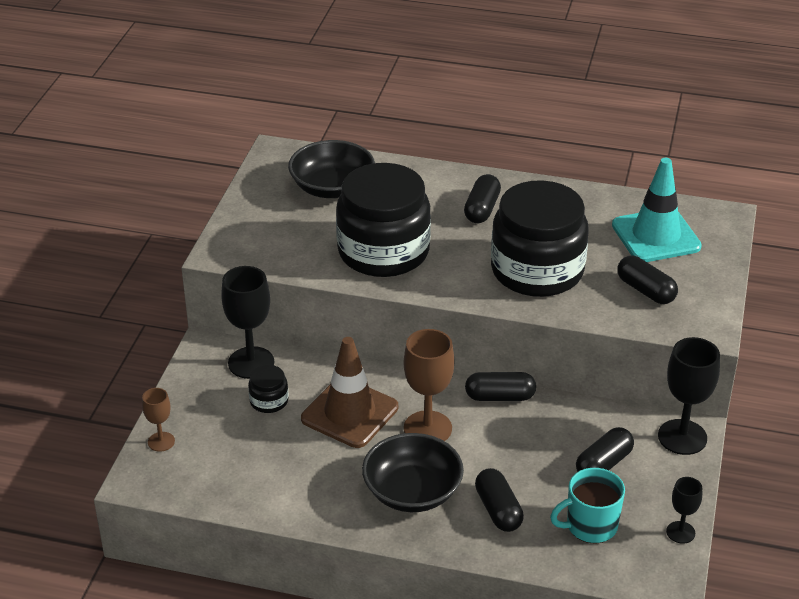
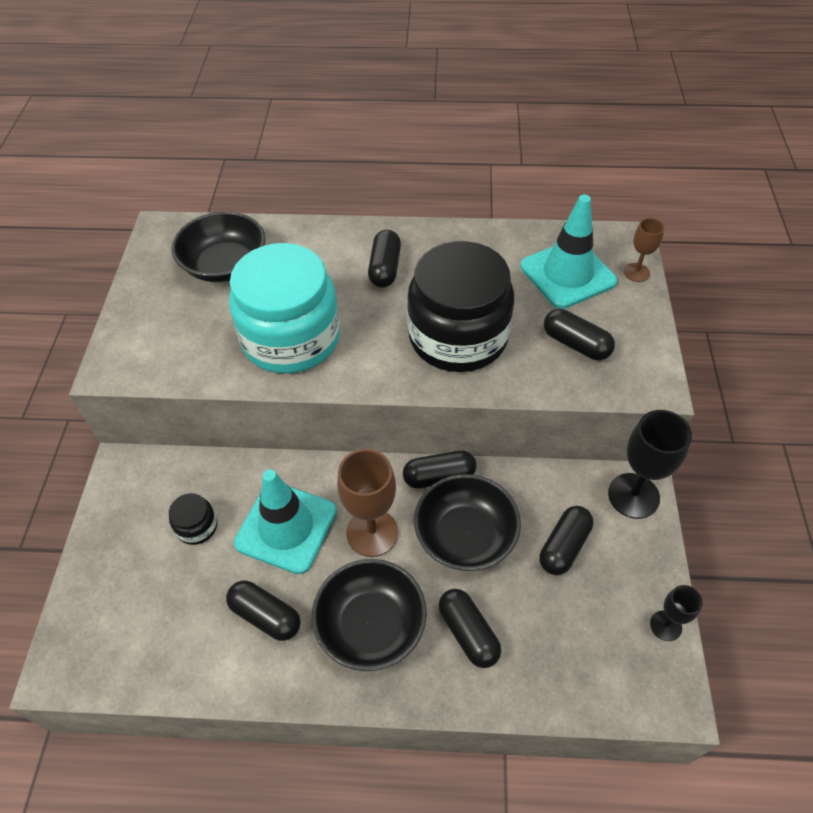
camera: 10 degrees left, 15 degrees up
(161, 441) = (82, 607): brown goblet -> brown goblet (636, 272)
(251, 363) = (172, 478): black goblet -> none
(320, 472) = (265, 616): none -> black capsule
(349, 413) = (286, 527): brown traffic cone -> turquoise traffic cone
(383, 252) = (291, 338): black jar -> turquoise jar
(513, 443) = (465, 535): none -> black bowl
(590, 526) = (570, 635): turquoise mug -> none

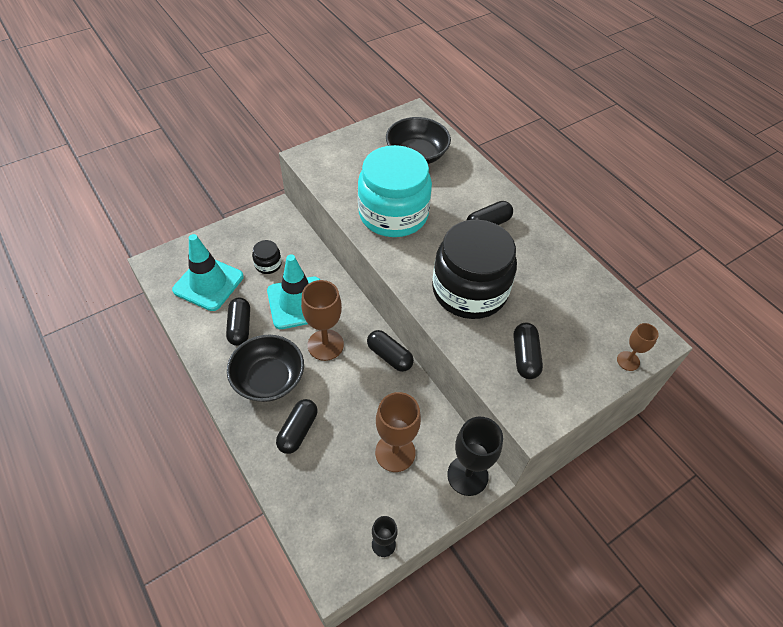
camera: 50 degrees right, 0 degrees up
(465, 535) = (360, 393): black bowl -> none
(564, 546) = (395, 452): black capsule -> brown goblet
(567, 274) = (583, 321): turquoise traffic cone -> turquoise traffic cone (208, 283)

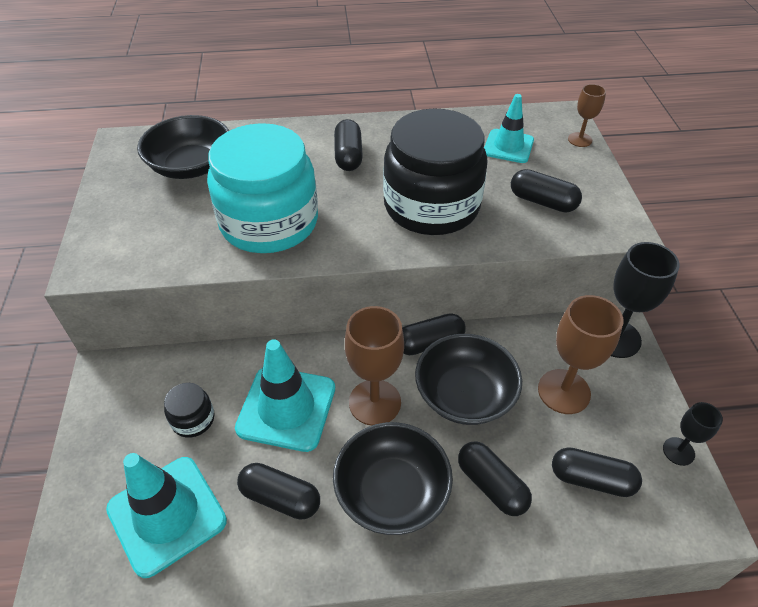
camera: 60 degrees left, 5 degrees down
(331, 490) = (591, 479): none -> black capsule
(358, 392) = (464, 394): none -> black bowl
(577, 314) = (508, 146): none -> turquoise traffic cone

